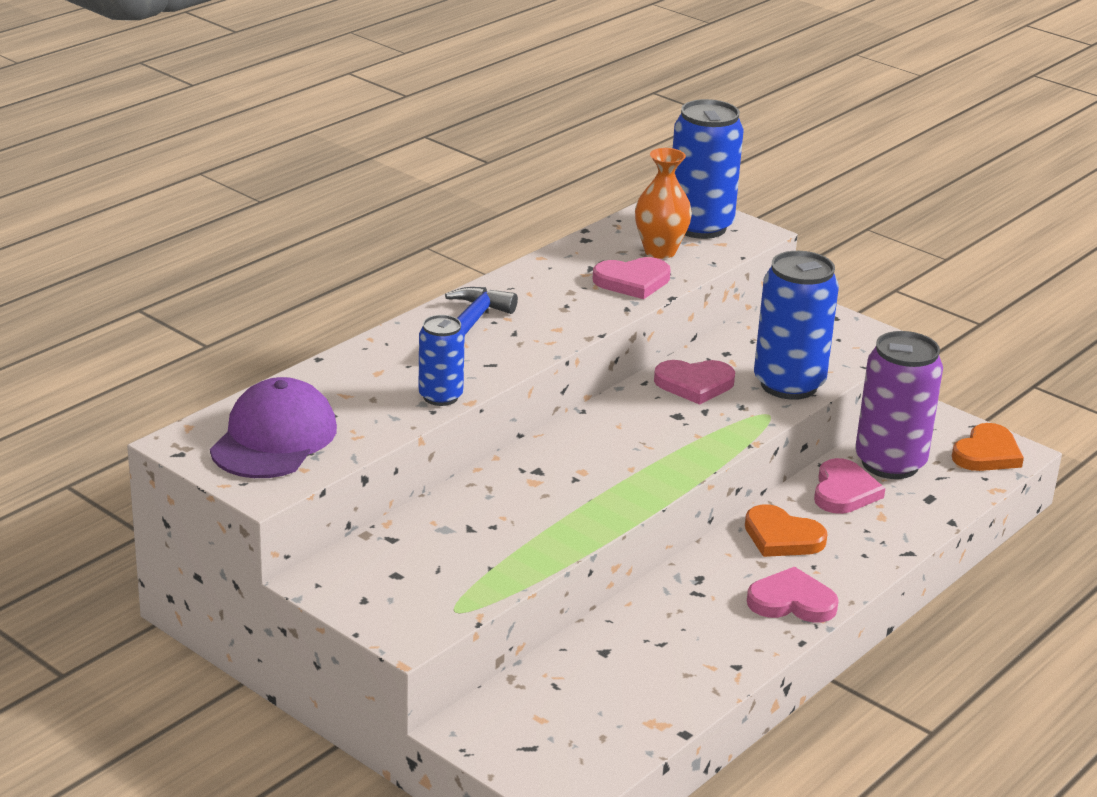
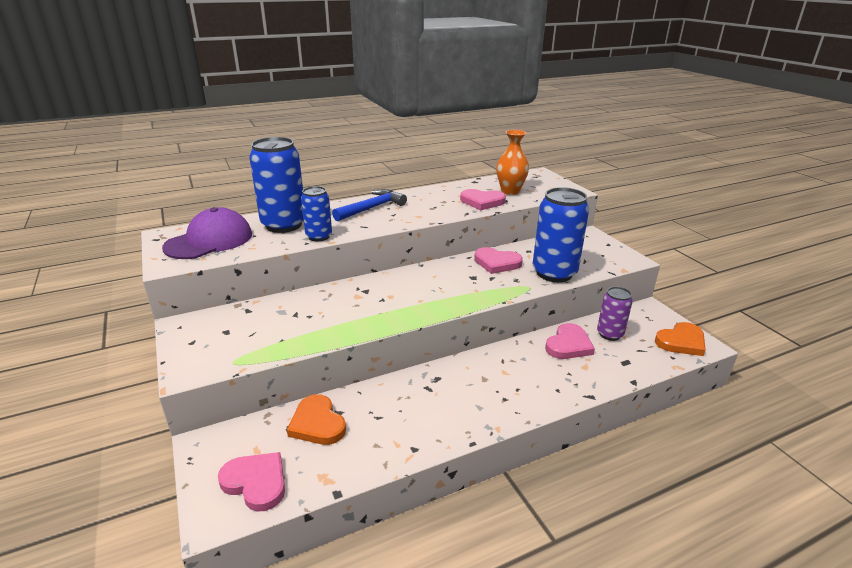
camera: 25 degrees right, 0 degrees up
(700, 226) = (542, 184): blue can -> blue can (284, 225)
(782, 537) = (509, 364): orange heart -> orange heart (317, 423)
(792, 601) = (485, 410): pink heart -> pink heart (256, 482)
(890, 463) = (610, 334): purple can -> purple can, size x0.57

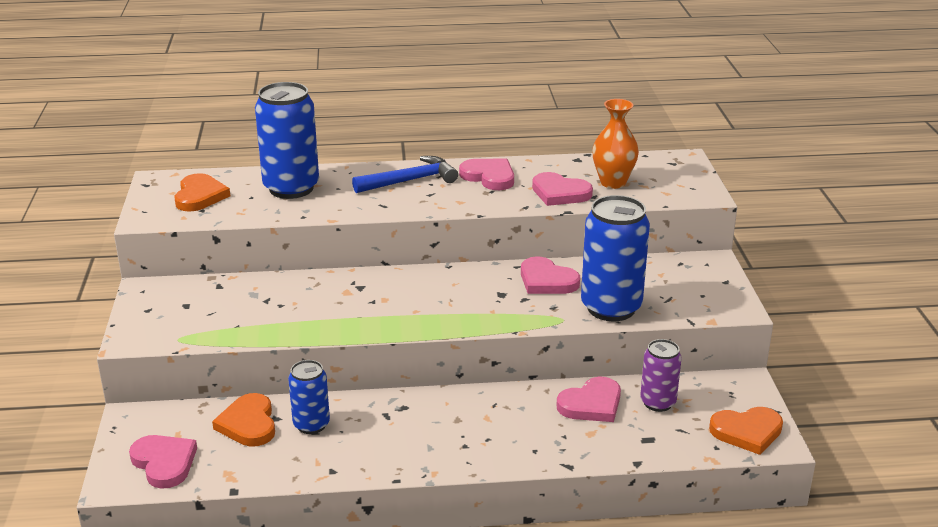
camera: 20 degrees right, 0 degrees up
(209, 241) = (200, 196): purple cap -> orange heart
(319, 236) = (322, 211): blue can -> blue can (311, 424)
(426, 198) = (489, 177): none -> pink heart

